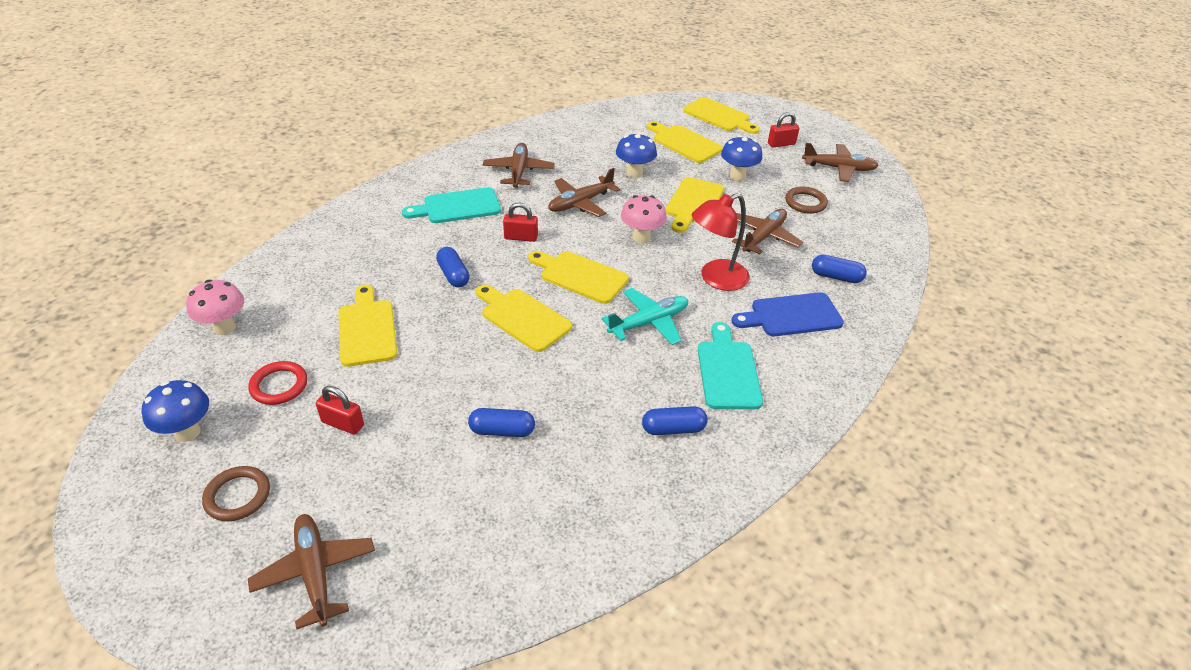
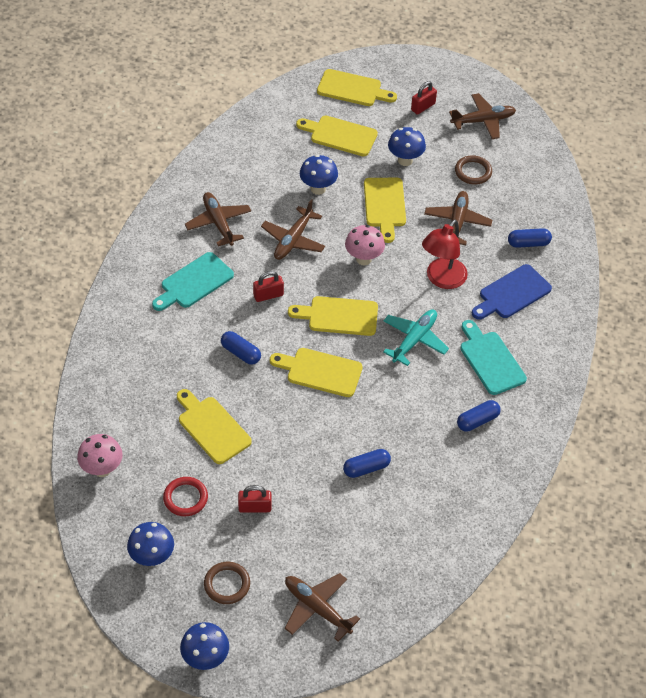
camera: 25 degrees left, 10 degrees up
(131, 576) = (205, 658): none -> blue mushroom

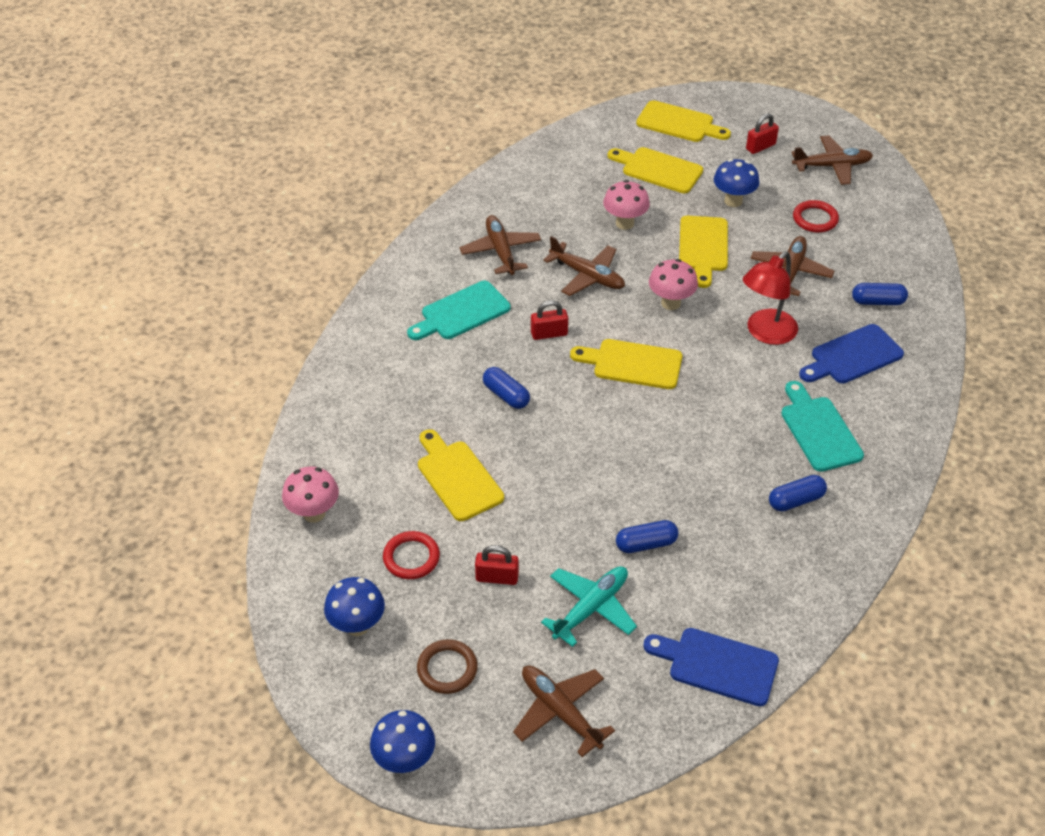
camera: 10 degrees right, 5 degrees down
(293, 240) = (587, 276): brown plane -> brown plane turned 90 degrees counterclockwise
(318, 188) = (624, 223): blue mushroom -> pink mushroom
(320, 371) = (601, 425): yellow cutting board -> none
(414, 340) = (724, 398): turquoise plane -> turquoise plane (591, 608)
(430, 559) = (717, 665): none -> blue cutting board
(473, 172) = (815, 219): brown ring -> red ring

